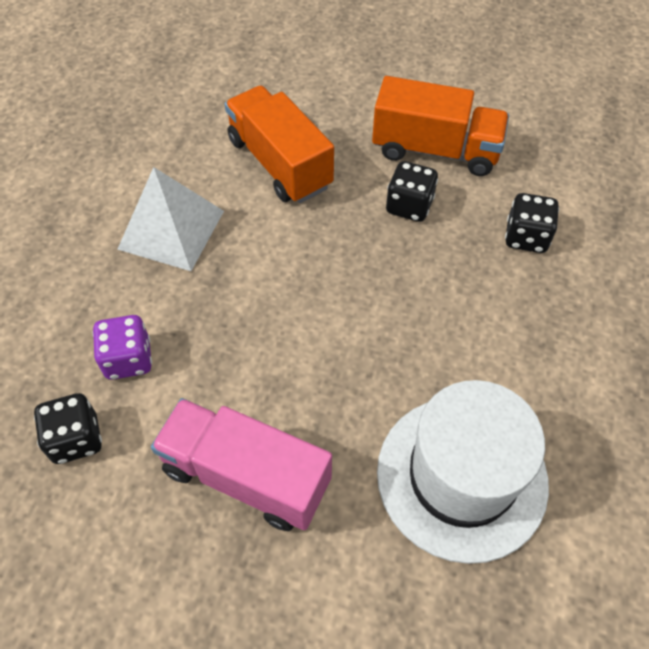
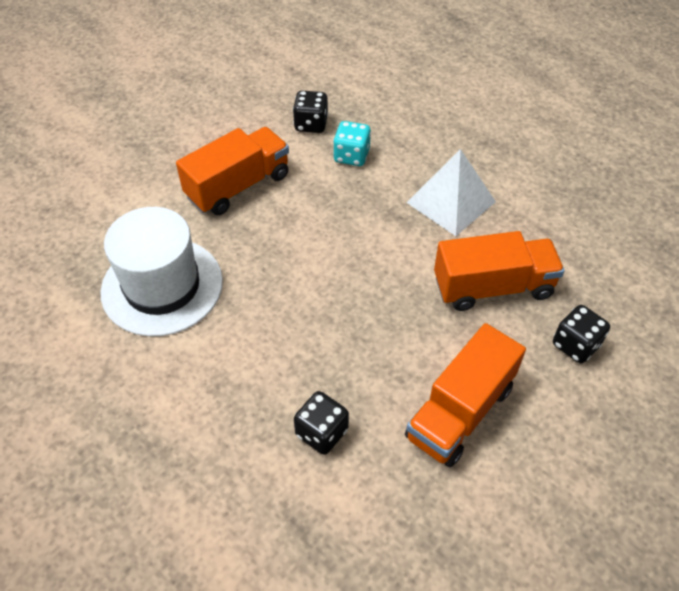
camera: 115 degrees right, 5 degrees down
(128, 359) = (351, 156): purple dice -> turquoise dice
(246, 476) = (238, 186): pink truck -> orange truck
(409, 206) = (401, 359): black dice -> black dice (575, 345)

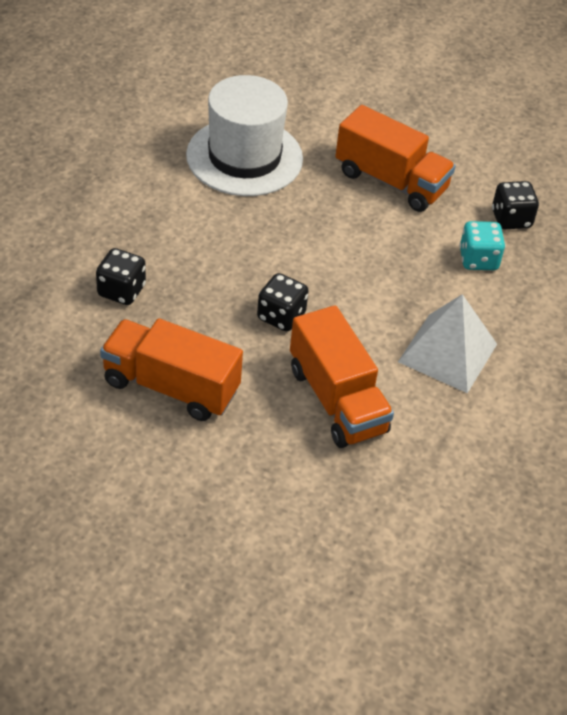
camera: 70 degrees right, 5 degrees down
(575, 345) = (283, 477): black dice -> black dice (281, 316)

